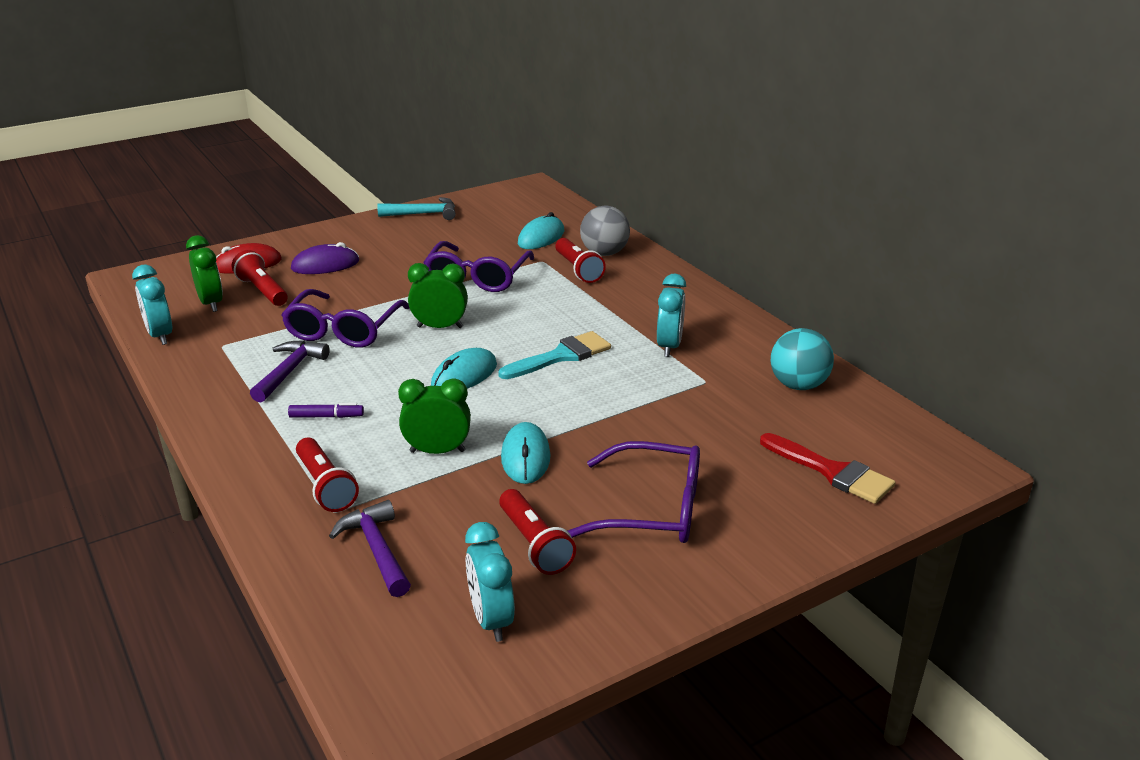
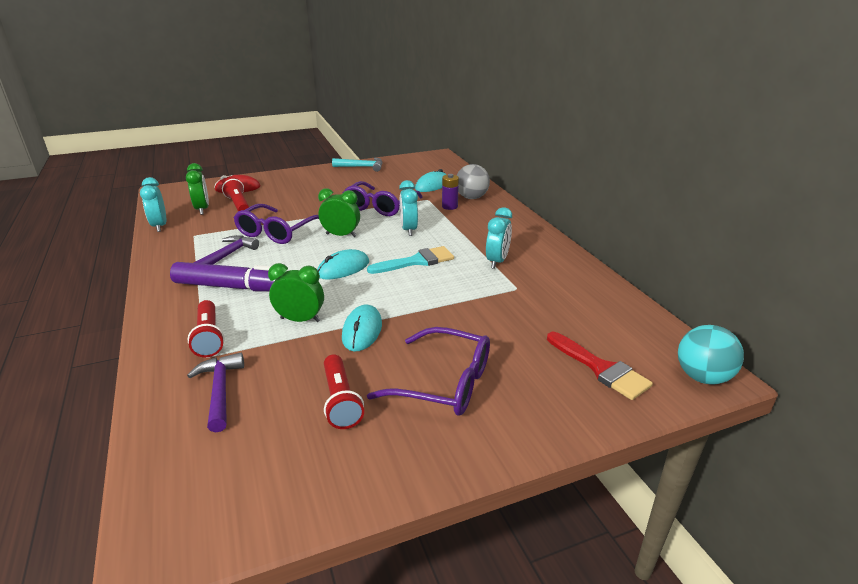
camera: 10 degrees right, 0 degrees up
(325, 265) = (285, 192): purple mouse -> none
(326, 417) = (236, 287): purple marker -> purple marker, size x2.40
(491, 620) = (279, 463): turquoise clock -> turquoise clock (408, 230)
(578, 270) = (449, 206): red flashlight -> purple battery
(798, 385) = (588, 297): turquoise ball -> turquoise ball (702, 377)

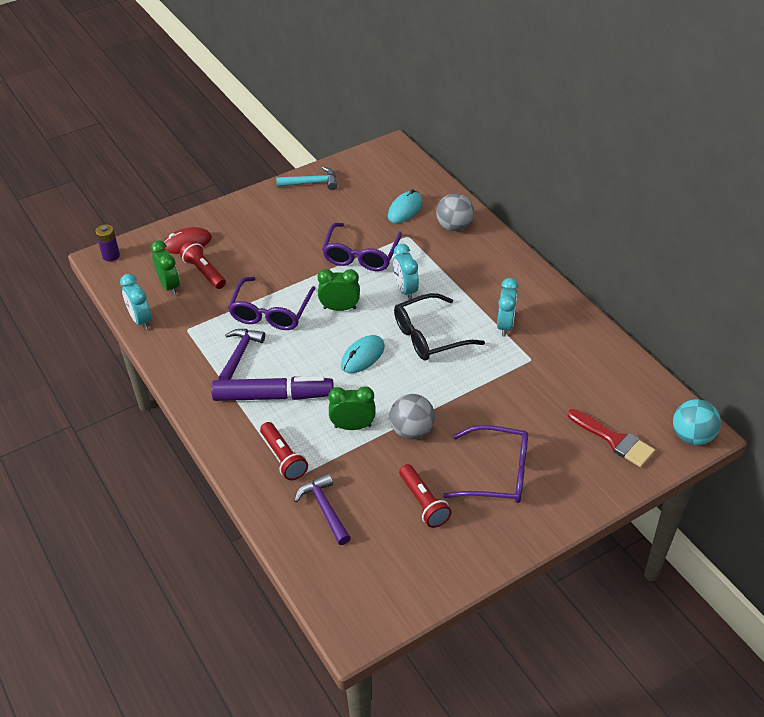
camera: 10 degrees left, 15 degrees up
(362, 331) = (411, 430): turquoise mouse -> grey ball
(416, 261) = (429, 336): turquoise brush -> black glasses
(449, 206) = (435, 245): purple battery -> purple battery (111, 256)

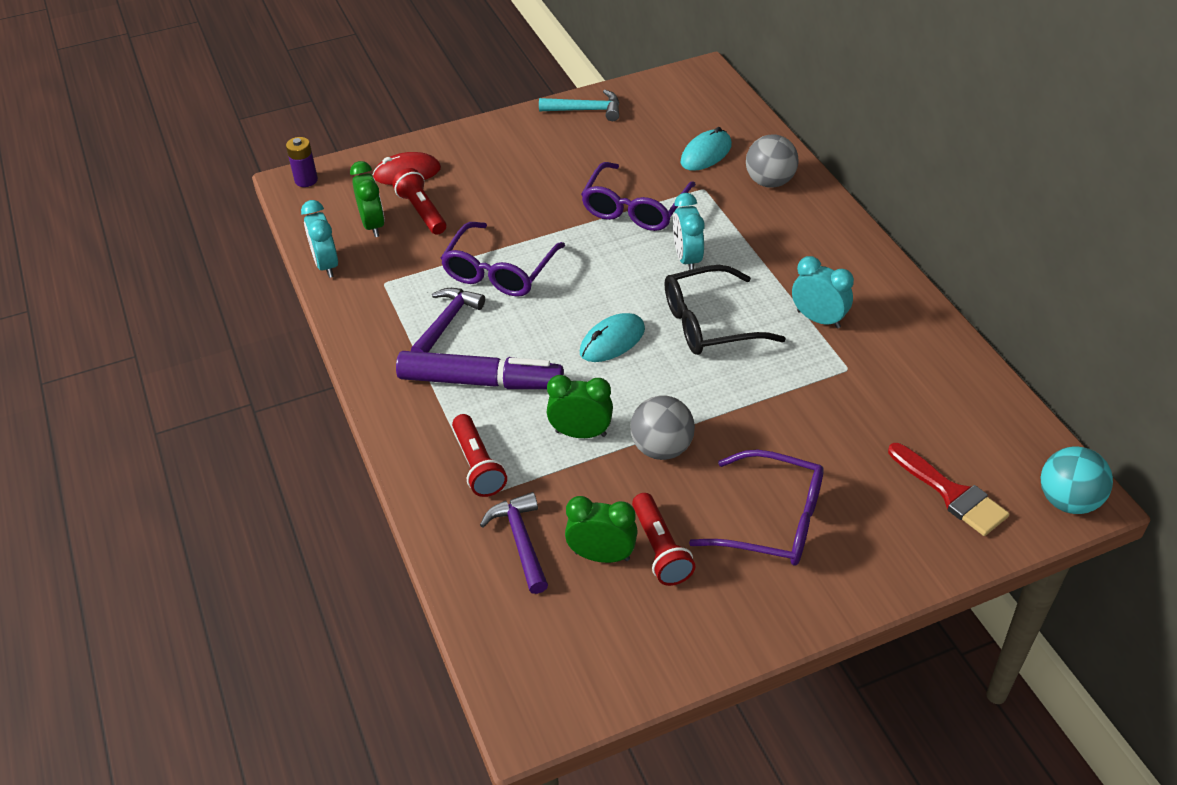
camera: 10 degrees right, 0 degrees up
(339, 308) = (593, 274): green clock -> green clock (602, 556)
(505, 325) = (818, 319): turquoise clock -> turquoise clock turned 75 degrees counterclockwise

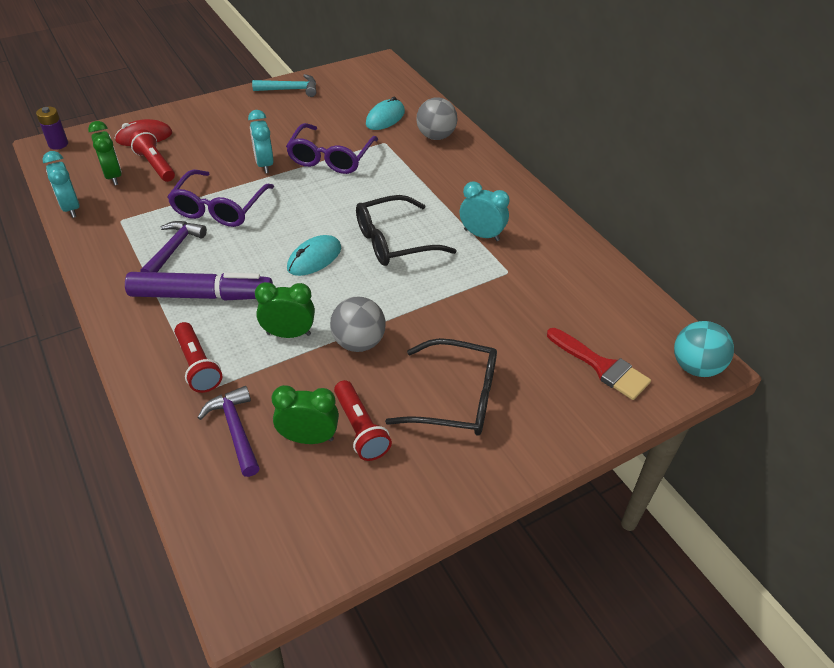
camera: 10 degrees left, 0 degrees up
(687, 259) = (373, 194): turquoise clock -> turquoise clock (264, 164)
(773, 521) = (456, 398): purple glasses -> black glasses

